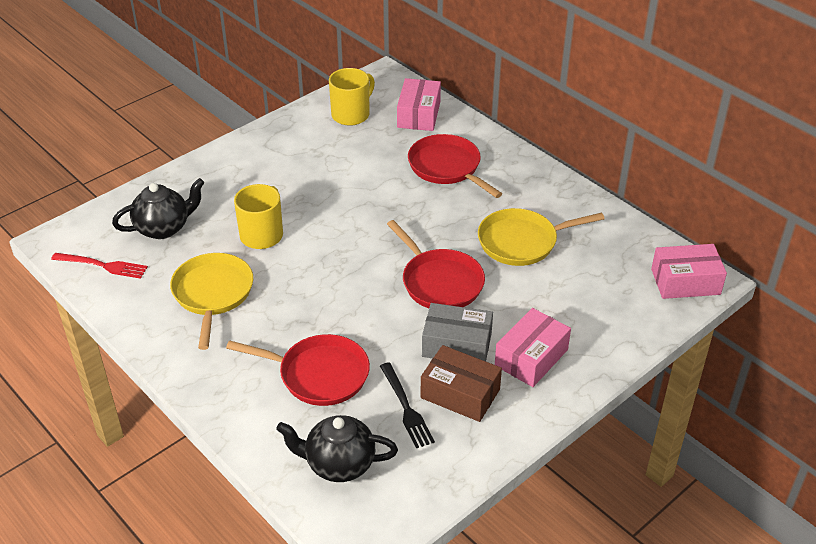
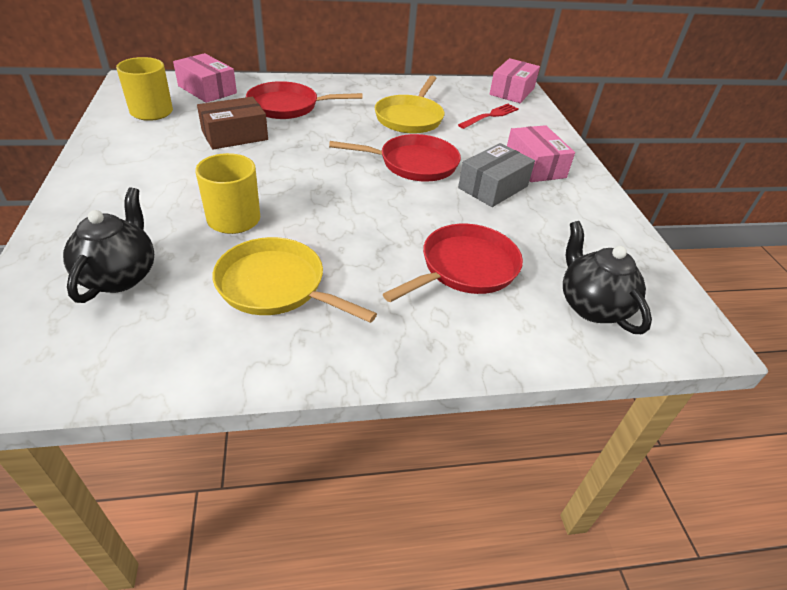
camera: 60 degrees left, 0 degrees up
(103, 265) = (106, 354): red fork -> red fork (490, 116)
(339, 464) = (591, 306): black teapot -> black teapot turned 120 degrees clockwise
(406, 408) = (546, 240): black fork -> none
(460, 393) = (549, 209): brown box -> brown box (235, 135)

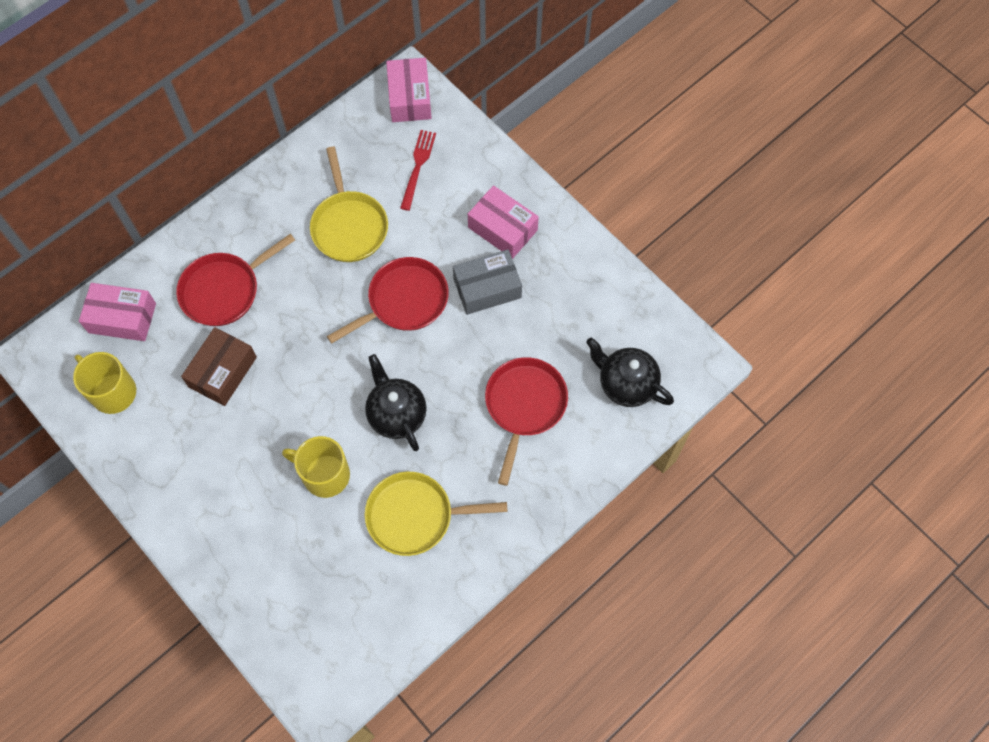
camera: 30 degrees left, 25 degrees up
(120, 276) = (307, 583): black teapot -> black teapot (396, 414)
(493, 187) = (487, 288): grey box -> grey box turned 60 degrees clockwise

